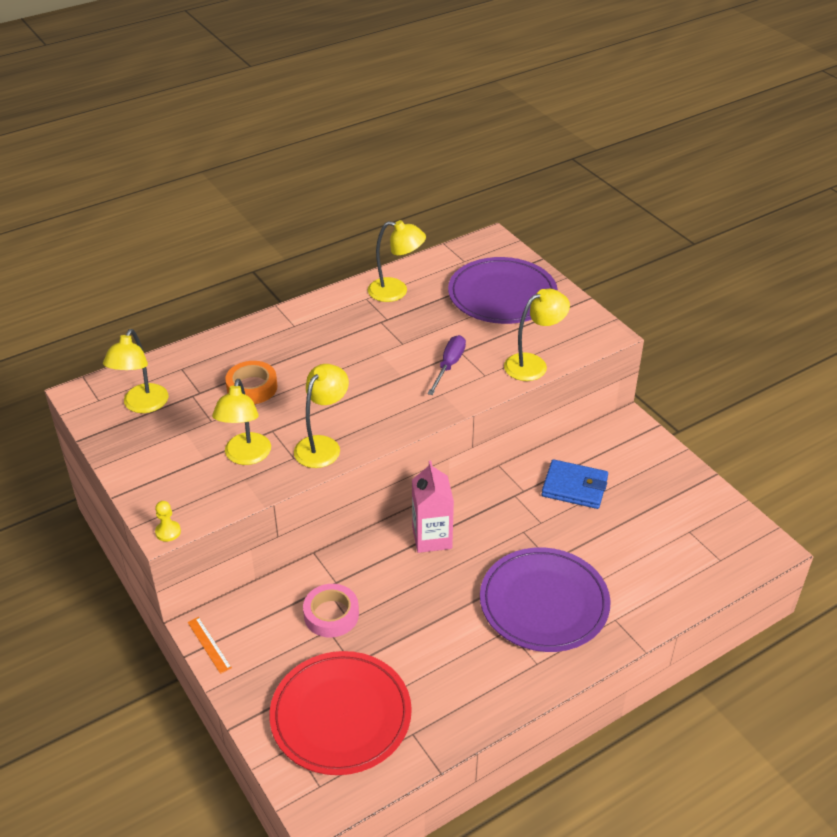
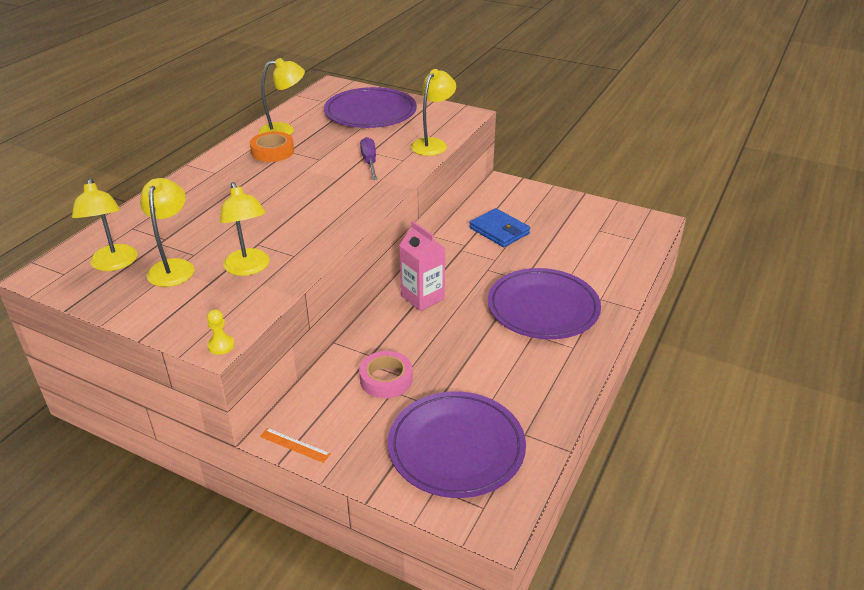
camera: 30 degrees left, 5 degrees down
(252, 387) = (212, 221): orange tape -> orange tape (272, 151)
(322, 445) = (312, 240): yellow lamp -> yellow lamp (173, 267)
(341, 715) = (456, 447): red plate -> purple plate
(574, 487) = (499, 231): blue wallet -> blue wallet turned 60 degrees clockwise

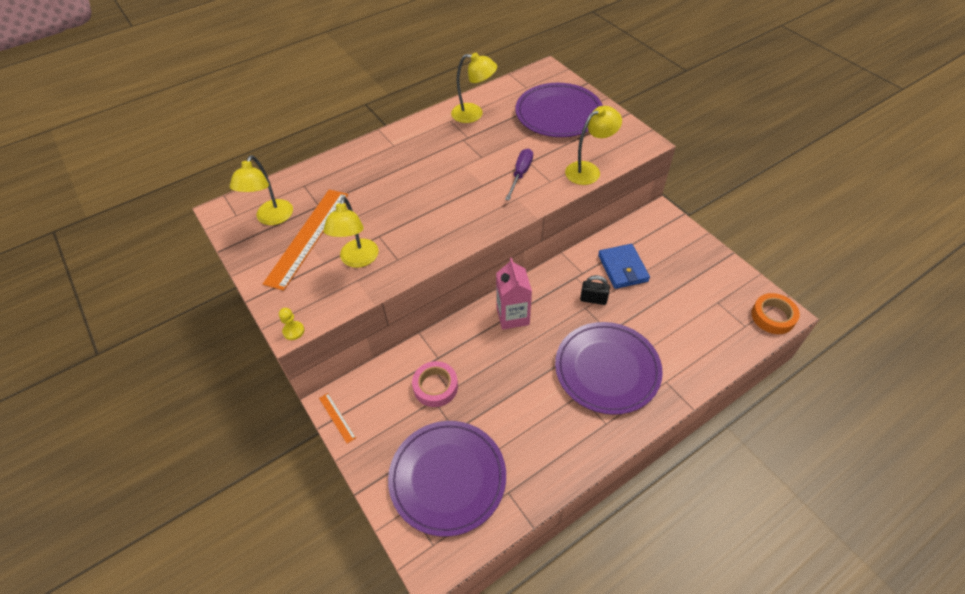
camera: 30 degrees right, 15 degrees up
(173, 267) = (308, 237): yellow lamp -> orange ruler
(272, 151) = (450, 136): orange tape -> orange tape (773, 316)
(490, 261) = (593, 299): none -> black padlock

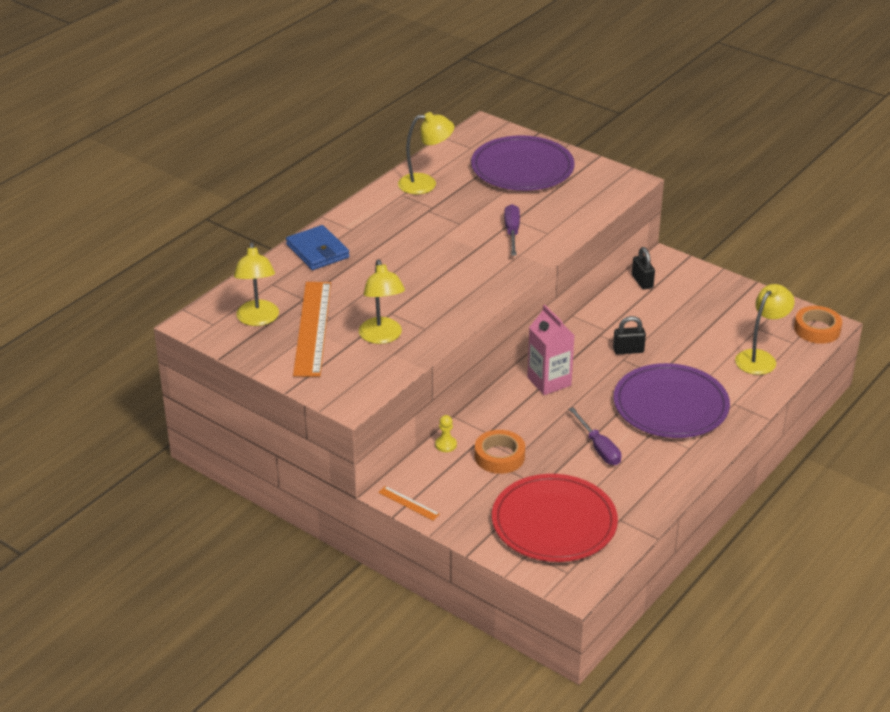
camera: 20 degrees left, 15 degrees down
(293, 331) = (355, 405): yellow pawn -> yellow pawn (445, 445)
(435, 386) = (499, 456): pink tape -> orange tape
(447, 478) = (554, 522): purple plate -> red plate
(524, 401) = (598, 448): none -> purple screwdriver
(589, 170) = (583, 216): yellow lamp -> yellow lamp (760, 358)
(622, 268) = (646, 317): blue wallet -> blue wallet (317, 251)
(633, 231) = (642, 282): none -> black padlock

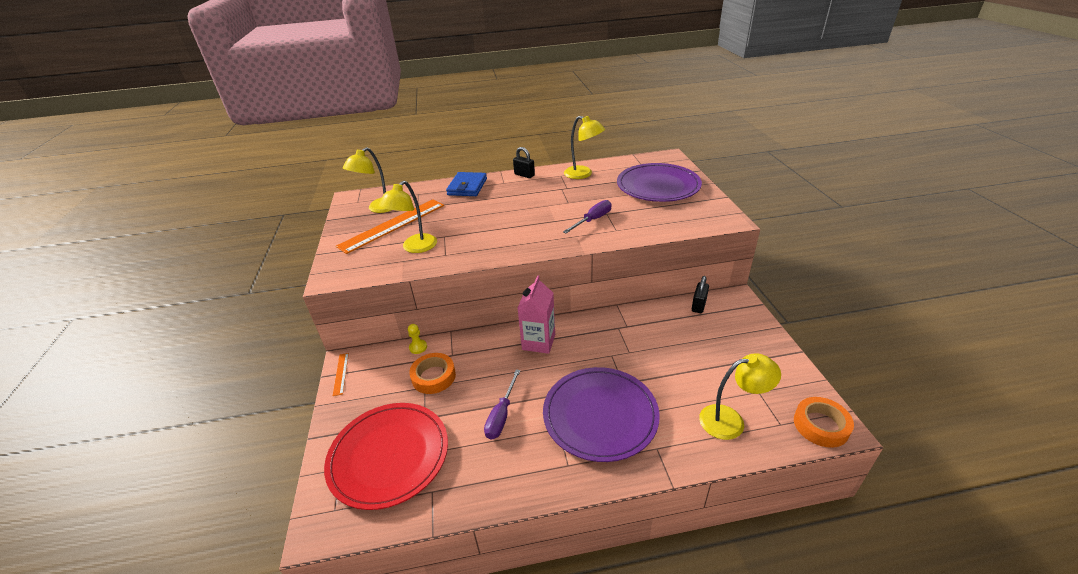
camera: 45 degrees right, 0 degrees up
(628, 350) = (624, 350): black padlock -> black padlock (524, 175)

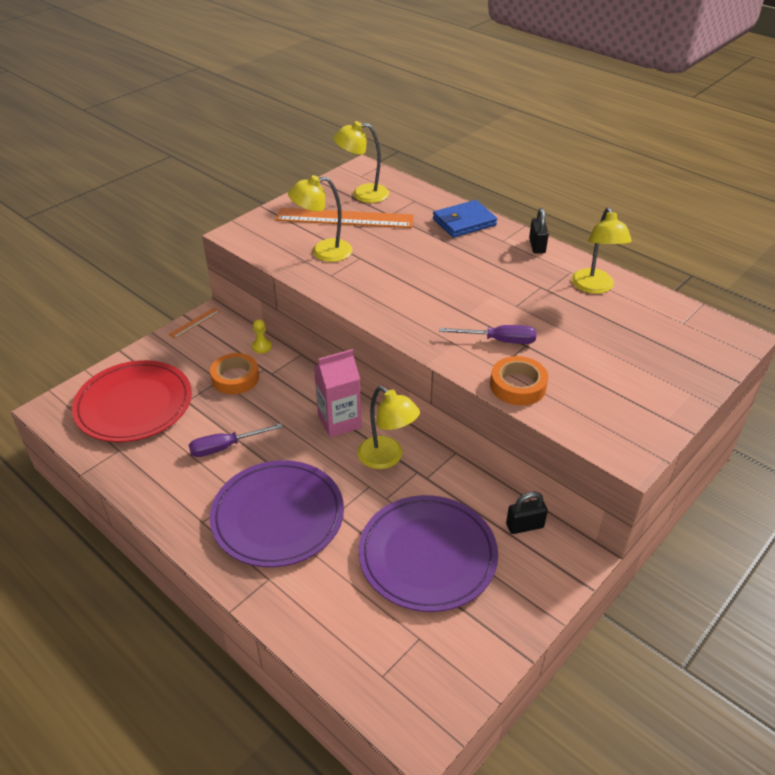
camera: 50 degrees right, 5 degrees up
(658, 186) = (642, 359): purple plate -> purple plate (427, 555)
(731, 420) = (352, 627): yellow lamp -> yellow lamp (387, 458)
(821, 425) = (410, 717): orange tape -> orange tape (518, 386)

